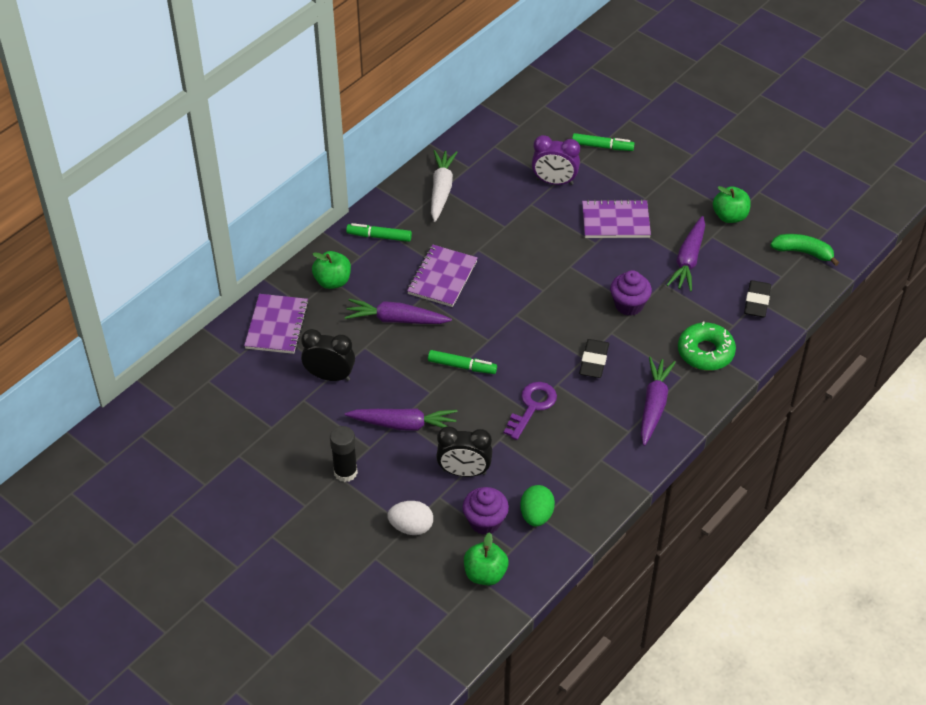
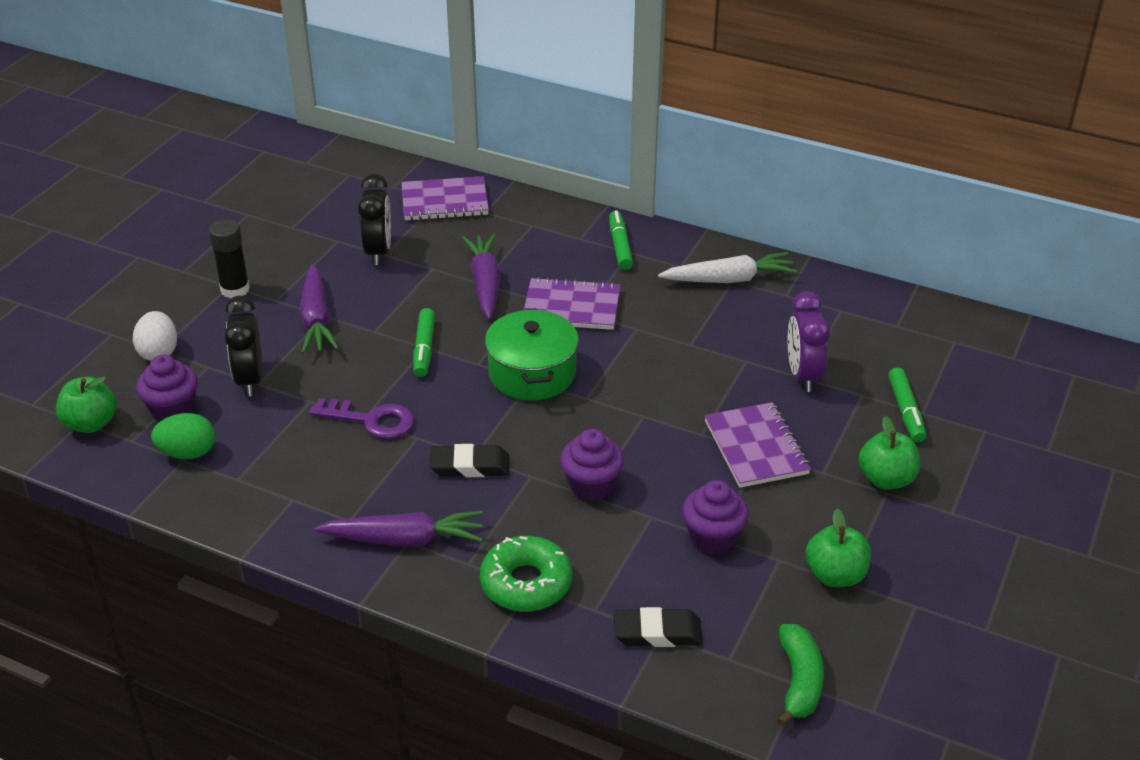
camera: 75 degrees right, 10 degrees down
(332, 281) = (529, 226): green apple -> green apple (886, 479)
(509, 312) = (532, 373): none -> green pot
(688, 260) = (713, 538): purple carrot -> purple cupcake

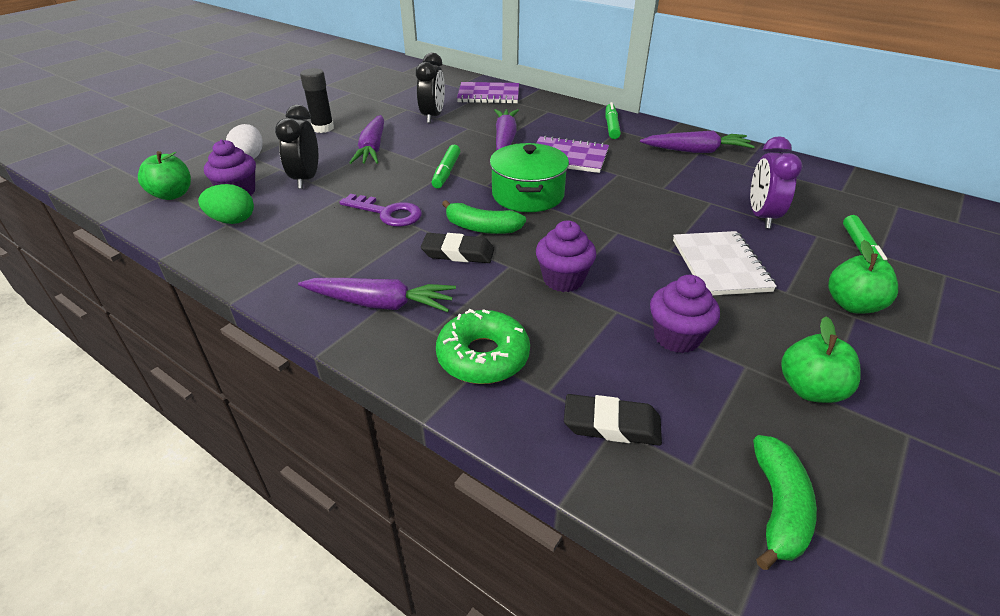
camera: 10 degrees right, 0 degrees up
(488, 428) = (482, 228): none -> green banana
(729, 279) = (696, 151): white carrot -> purple carrot
(756, 447) = (720, 265): purple notebook -> white notebook

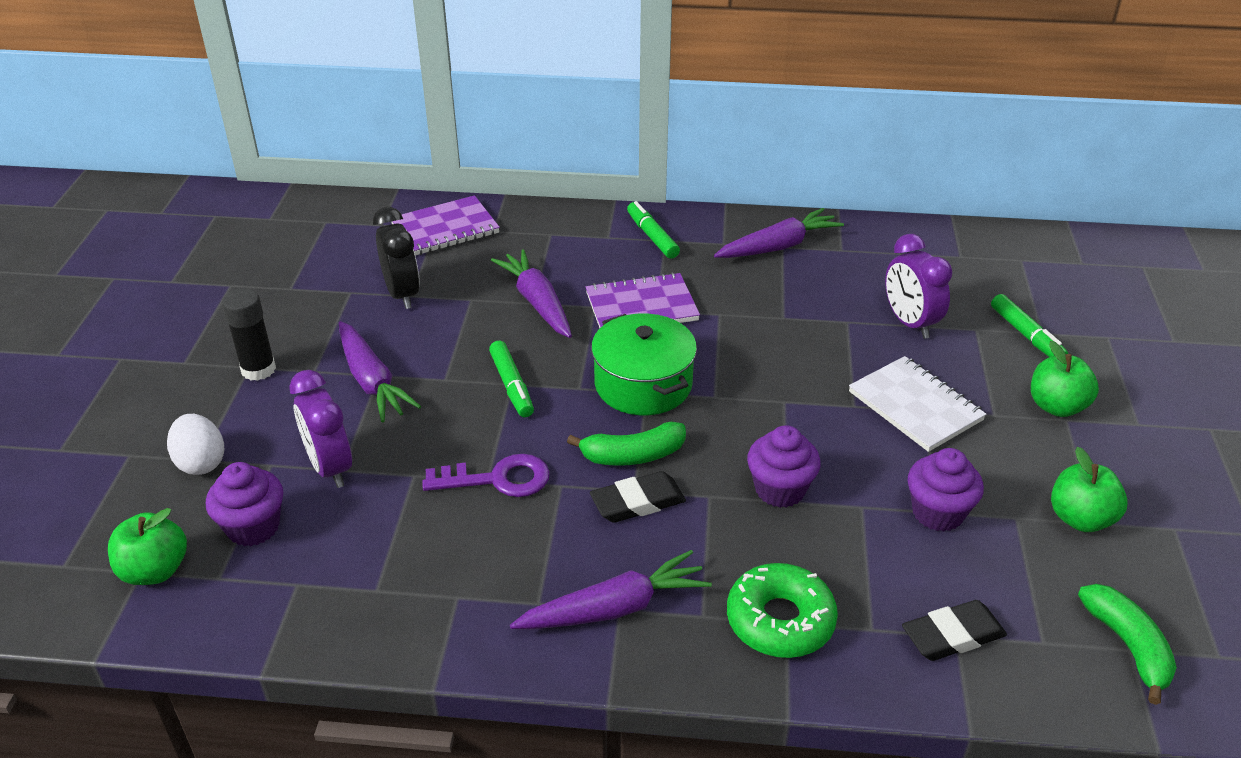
camera: 30 degrees left, 0 degrees up
(232, 220) = (298, 575): green egg -> none
(306, 179) = (330, 467): black clock -> purple clock

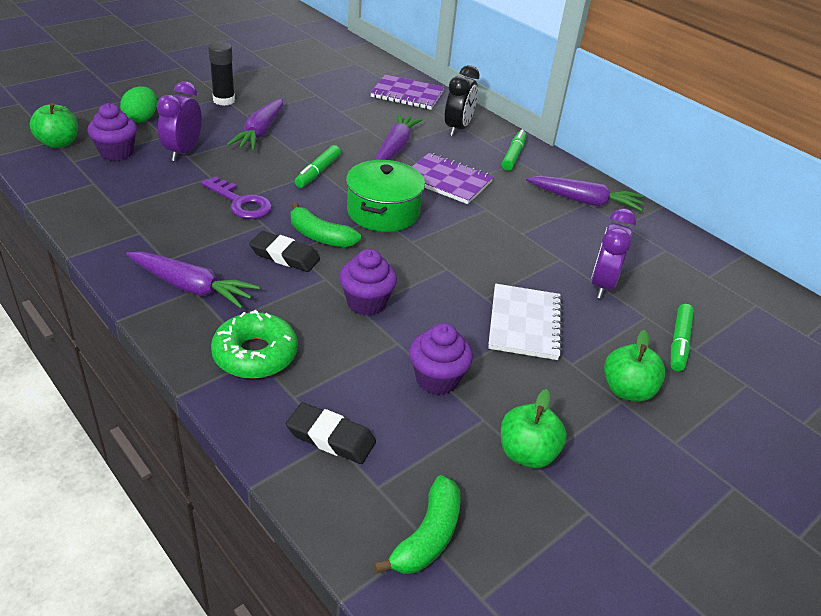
camera: 40 degrees right, 0 degrees up
(201, 462) = (141, 119): white egg -> green egg
(402, 294) = (337, 108): black clock -> black clock (457, 128)

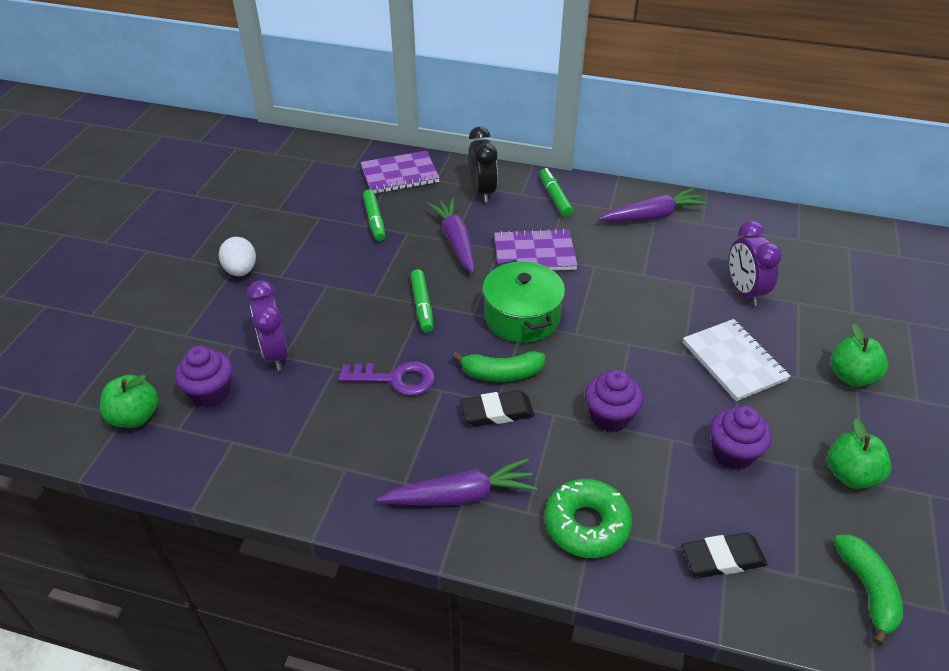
camera: 30 degrees left, 5 degrees up
(141, 119) = (185, 338): green egg -> none
(224, 100) = (241, 270): black glue stick -> white egg
(260, 132) = (320, 289): purple carrot -> none
(679, 343) = (839, 312): green marker -> green marker (374, 220)

